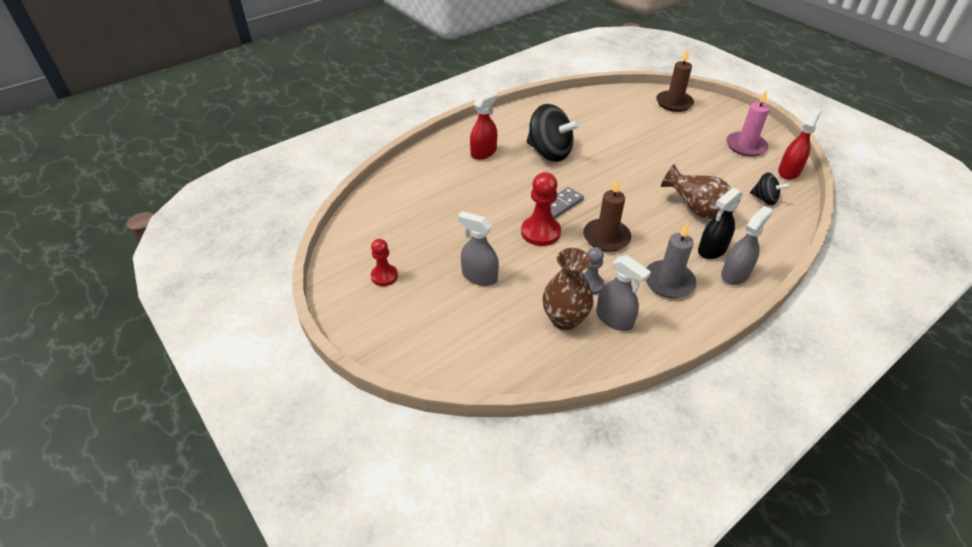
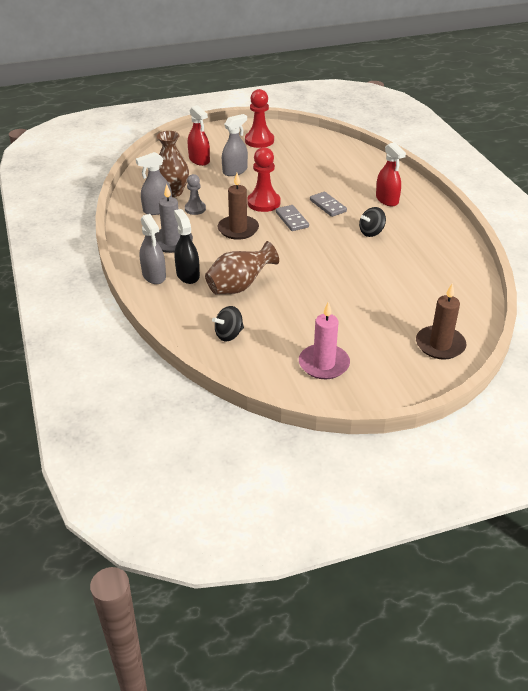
camera: 110 degrees right, 5 degrees down
(384, 276) = (259, 141): red pawn -> red pawn, size x1.58
(518, 186) = (327, 206): none -> grey domino
(549, 152) = (371, 232): black spinning top -> black spinning top, size x0.53
(789, 171) = (261, 375): red spray bottle -> red spray bottle (199, 160)

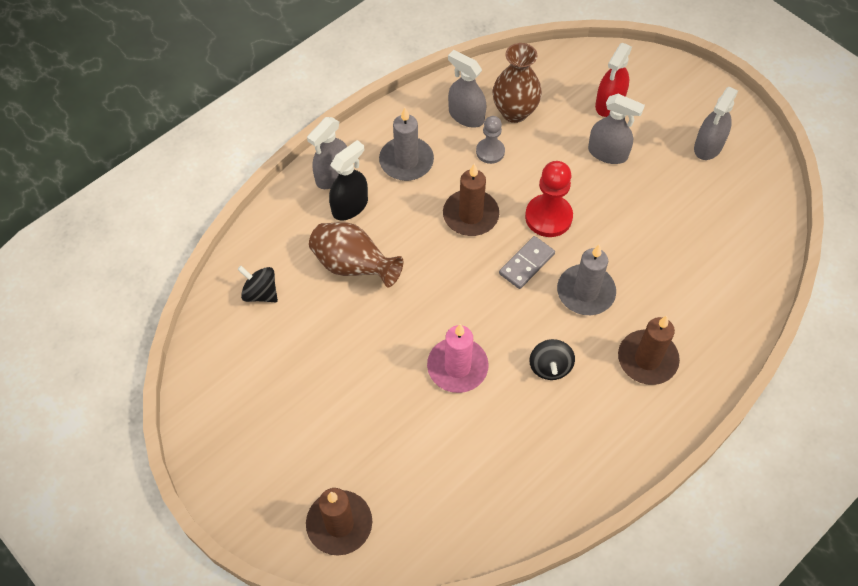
camera: 65 degrees right, 20 degrees up
(259, 141) = (708, 146): red pawn -> grey spray bottle
(324, 364) = (250, 407): pink candle -> pink candle (457, 367)
(327, 206) = (585, 292): grey domino -> grey candle
(371, 232) = (550, 367): black spinning top -> black spinning top turned 120 degrees counterclockwise
(387, 200) = (647, 359): red spray bottle -> brown candle

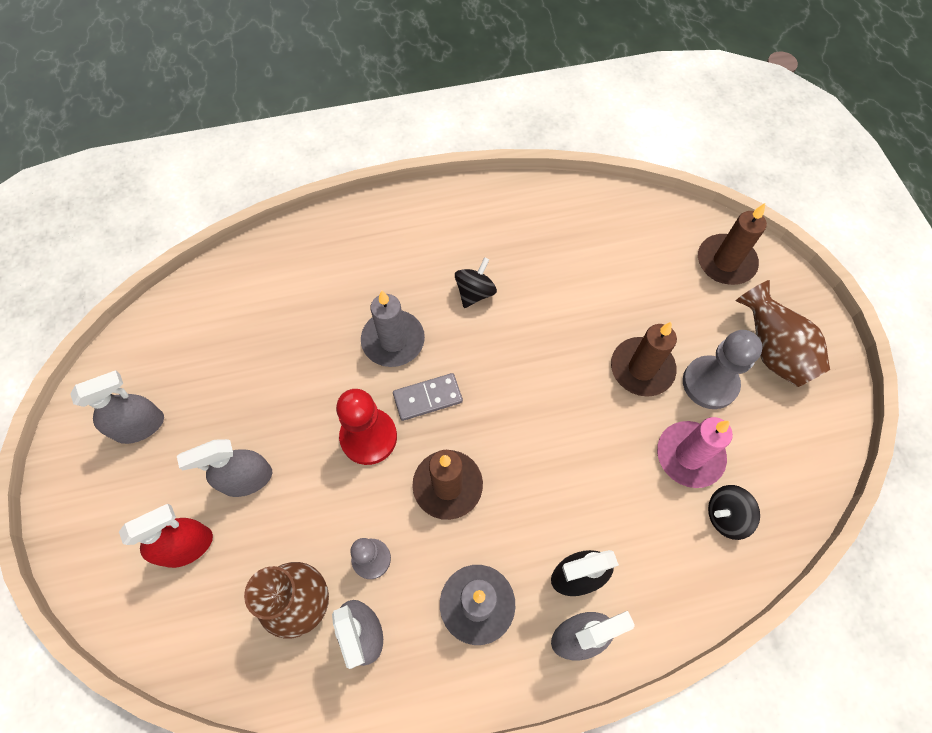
camera: 150 degrees left, 5 degrees up
(260, 293) = (725, 516): black spinning top -> black spinning top turned 105 degrees clockwise
(309, 390) = (710, 383): none -> grey pawn
(353, 266) = (609, 493): brown vase -> brown vase (771, 350)
(457, 367) = (558, 334): pink candle -> pink candle (689, 455)
(607, 153) = (247, 479): grey spray bottle -> grey spray bottle turned 75 degrees counterclockwise
(647, 359) = (387, 257): brown candle -> brown candle (641, 368)

